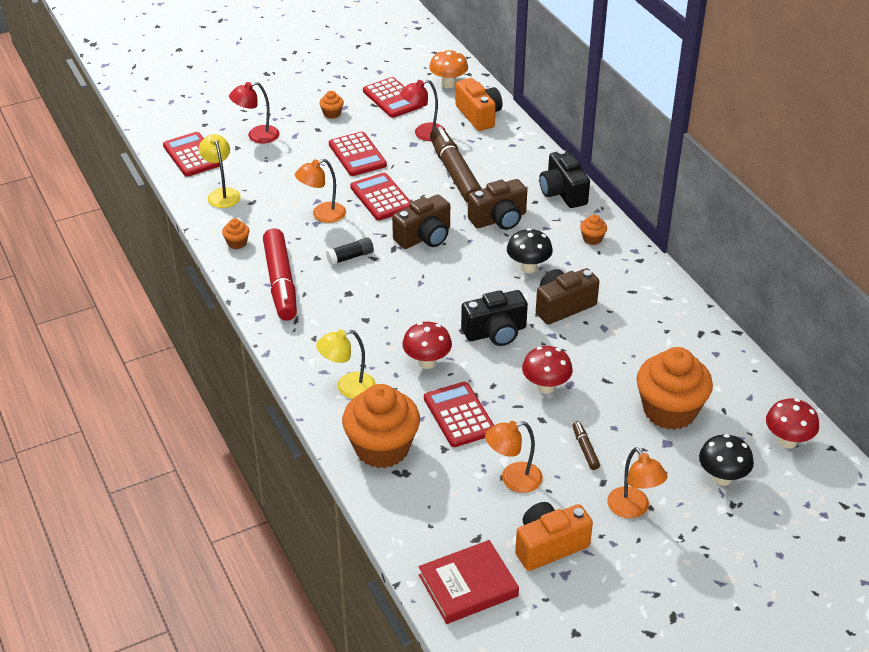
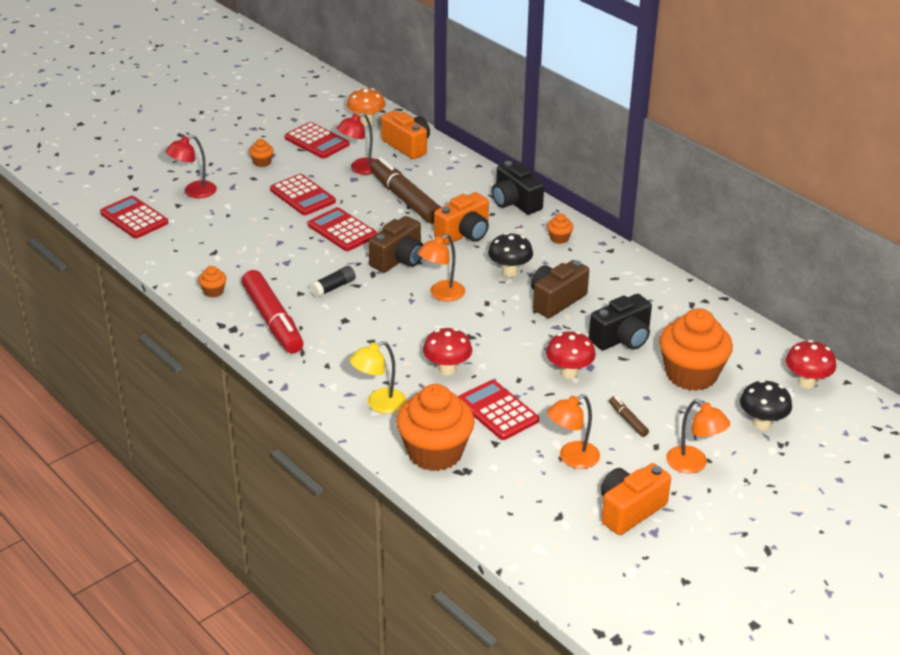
camera: 15 degrees left, 5 degrees down
(222, 194) = (180, 249): yellow lamp -> none
(322, 215) = (290, 254): orange lamp -> orange lamp (441, 294)
(468, 585) = (568, 559): red book -> none
(495, 332) = (502, 333): black camera -> black camera (622, 338)
(499, 219) = (464, 234): brown camera -> orange camera

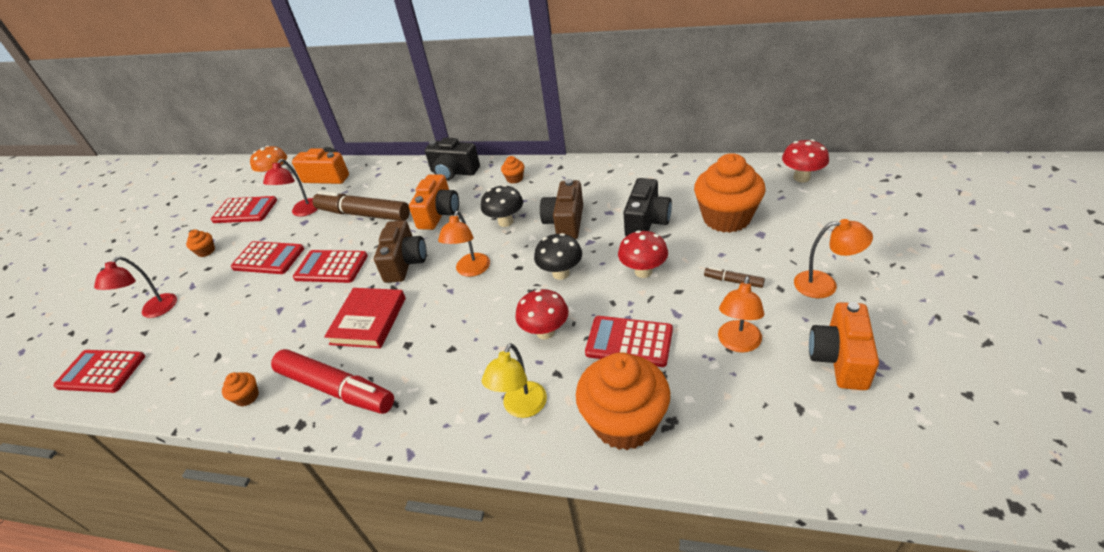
camera: 30 degrees left, 5 degrees up
(333, 287) = (368, 321): black glue stick -> red book
(762, 423) = (819, 223): black mushroom -> black mushroom (561, 273)

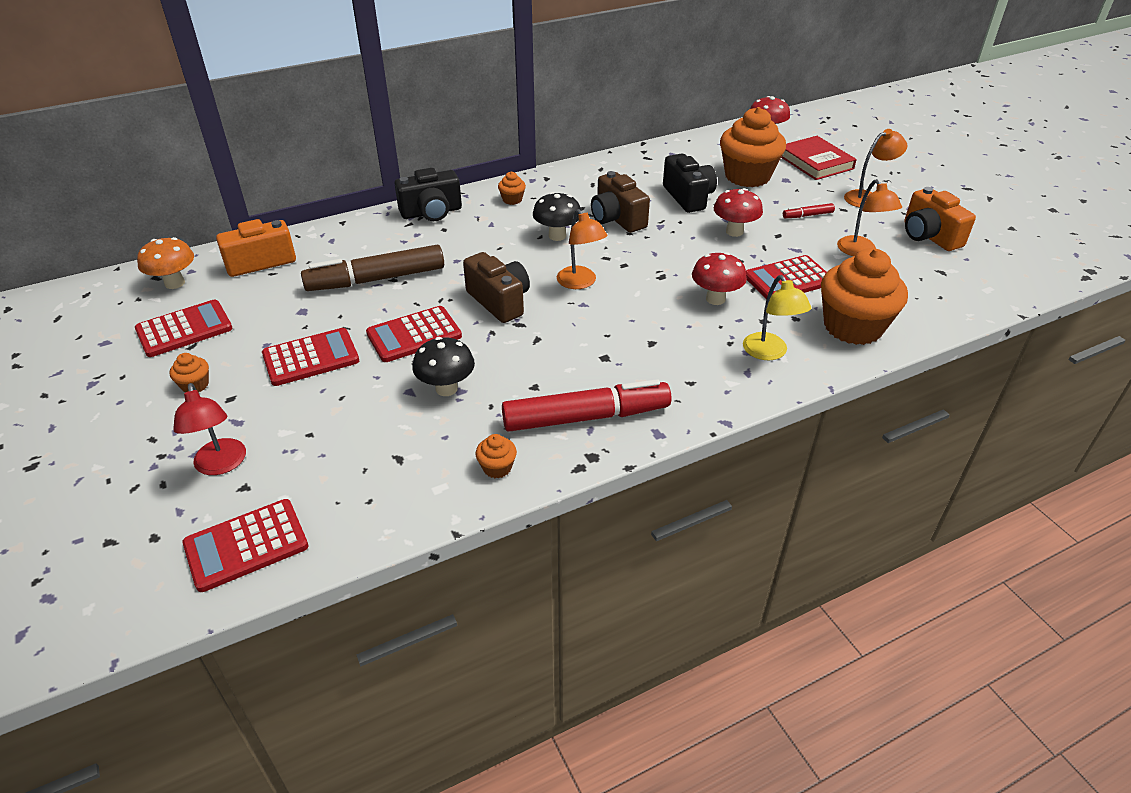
camera: 45 degrees left, 0 degrees up
(303, 212) = (283, 303): red lamp -> none
(368, 321) = (534, 358): red book -> red book (815, 162)
(439, 214) = (472, 251): orange camera -> none
(561, 273) = (668, 256): black mushroom -> black mushroom (446, 388)
(733, 281) = (807, 215): brown marker -> red marker

